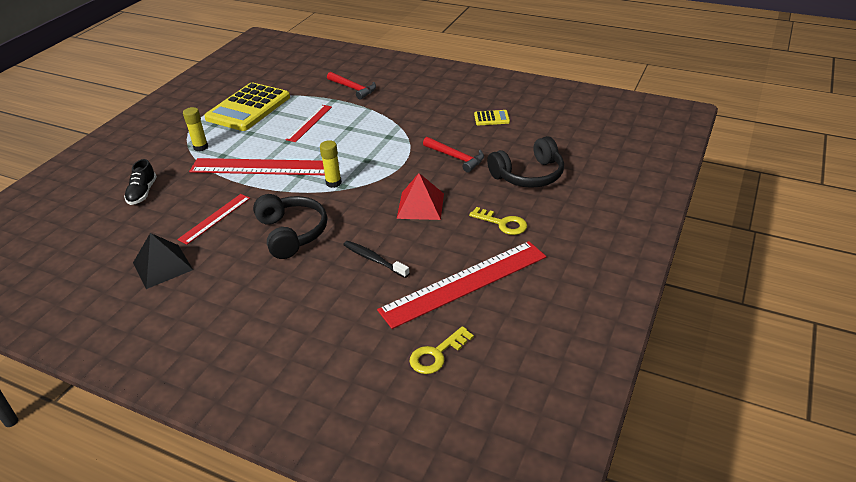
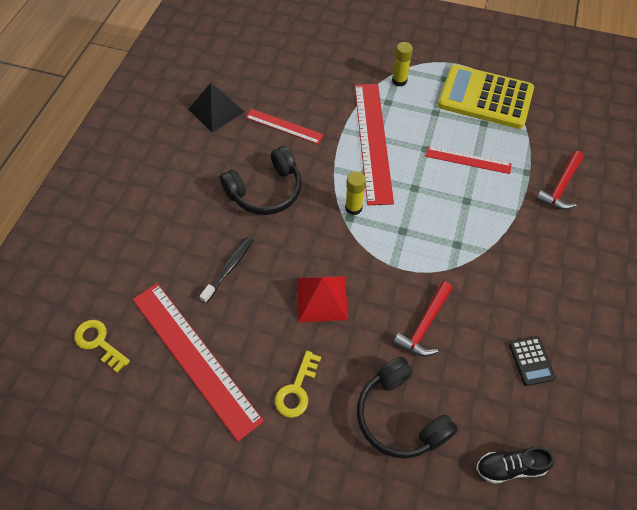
camera: 80 degrees right, 20 degrees up
(142, 193) = (317, 63): black shoe -> black shoe (510, 467)
(491, 118) = (531, 361): yellow calculator -> black calculator

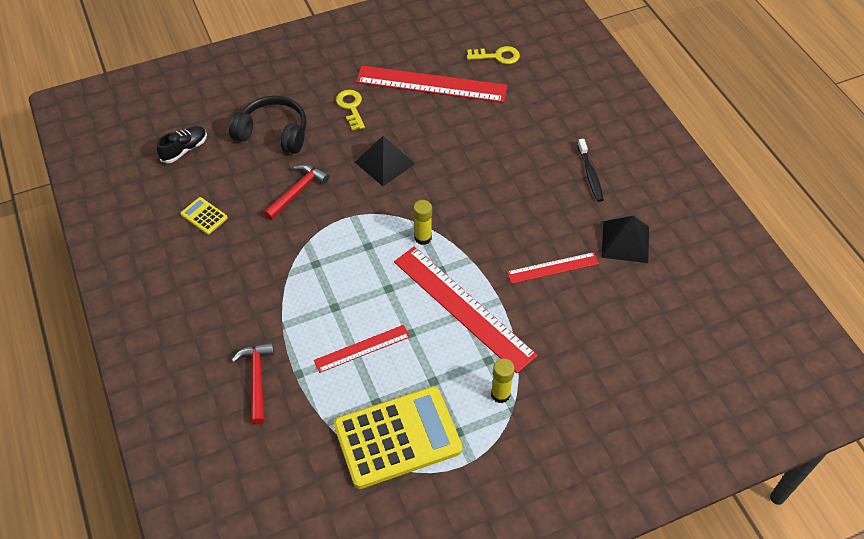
camera: 140 degrees right, 5 degrees down
(229, 268) = (468, 140): black toothbrush -> black toothbrush (590, 175)
(266, 191) = (504, 205): black headphones -> none
(322, 298) = (385, 163): red pyramid -> black pyramid
(424, 325) = (297, 191): red hammer -> red hammer turned 45 degrees clockwise
(531, 361) = (204, 216): black calculator -> yellow calculator

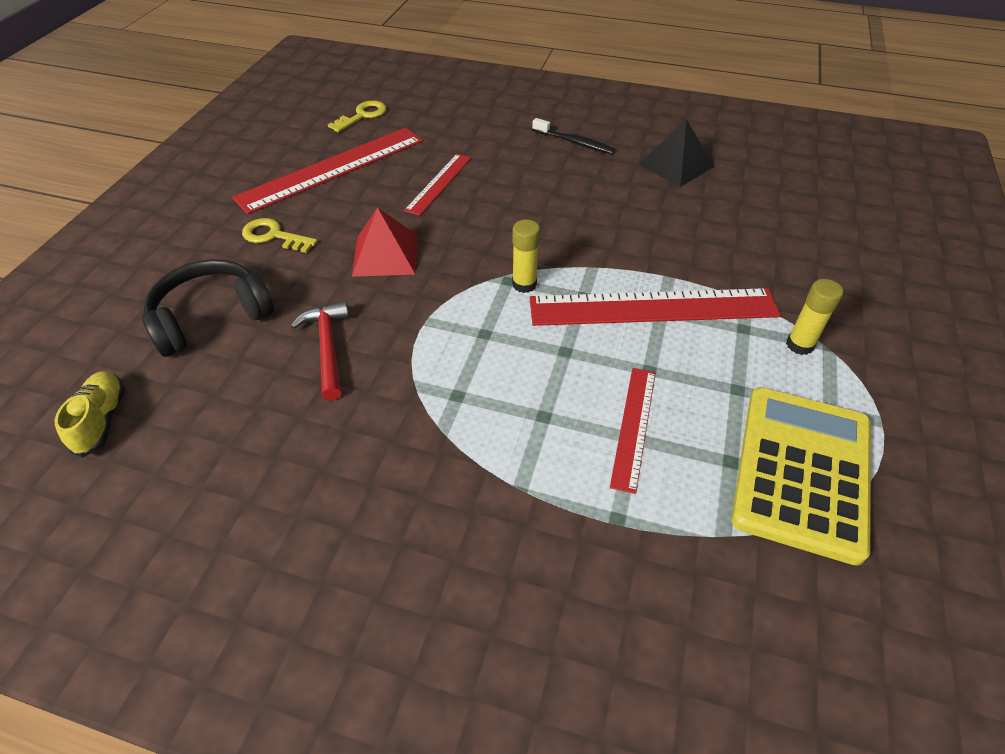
camera: 50 degrees left, 5 degrees down
(184, 149) = (101, 420): black shoe -> yellow shoe
(204, 216) = (240, 467): yellow calculator -> none
(257, 379) = (587, 576): red hammer -> none
(385, 163) = (385, 255): black pyramid -> red pyramid
(553, 268) = (663, 220): red ruler -> red ruler (439, 183)

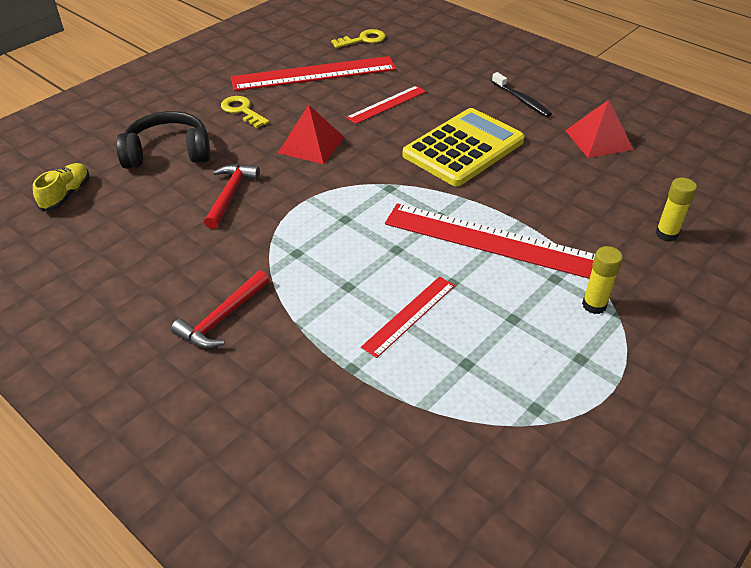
camera: 25 degrees right, 5 degrees down
(424, 515) = (222, 318): none -> red hammer
(524, 284) = (400, 194): yellow glue stick -> yellow glue stick (666, 234)
(676, 165) = (598, 140): black pyramid -> red pyramid
(801, 471) = (518, 390): yellow calculator -> yellow calculator (463, 148)

